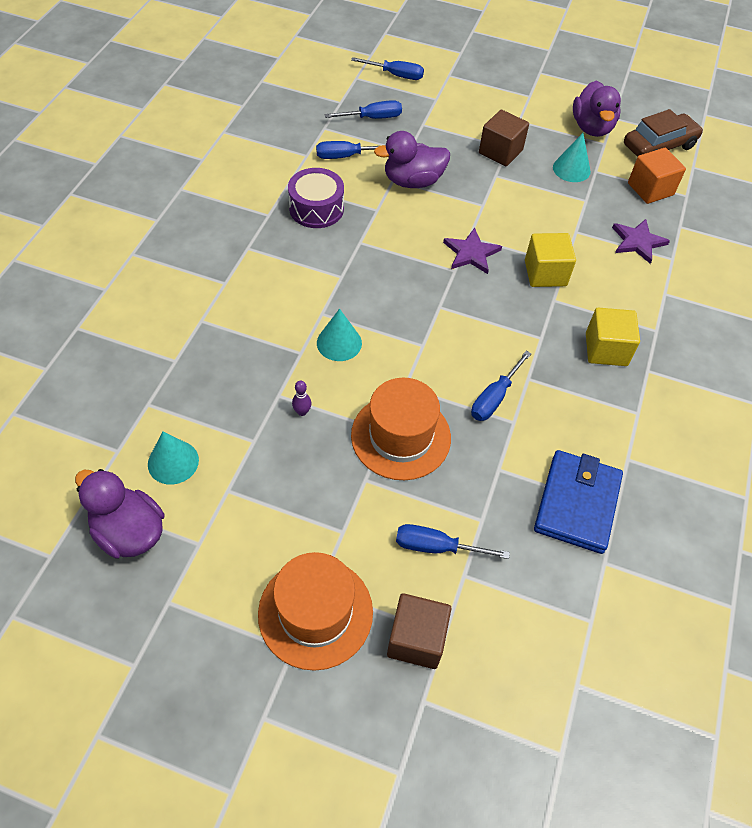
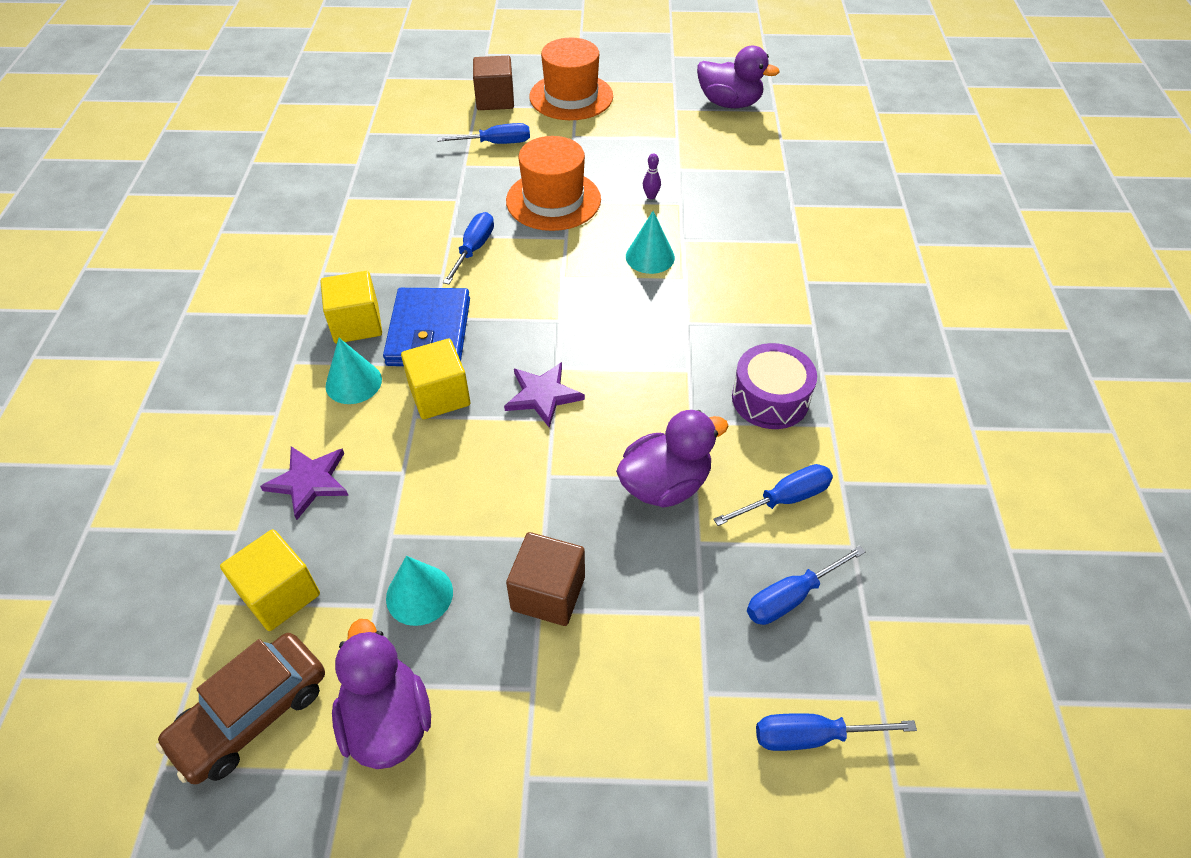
camera: 165 degrees right, 5 degrees down
(173, 462) = (732, 143): turquoise cone -> turquoise cone (353, 382)
(577, 504) = (382, 192): blue wallet -> blue wallet (429, 332)
(650, 189) = (280, 594): orange cube -> yellow cube

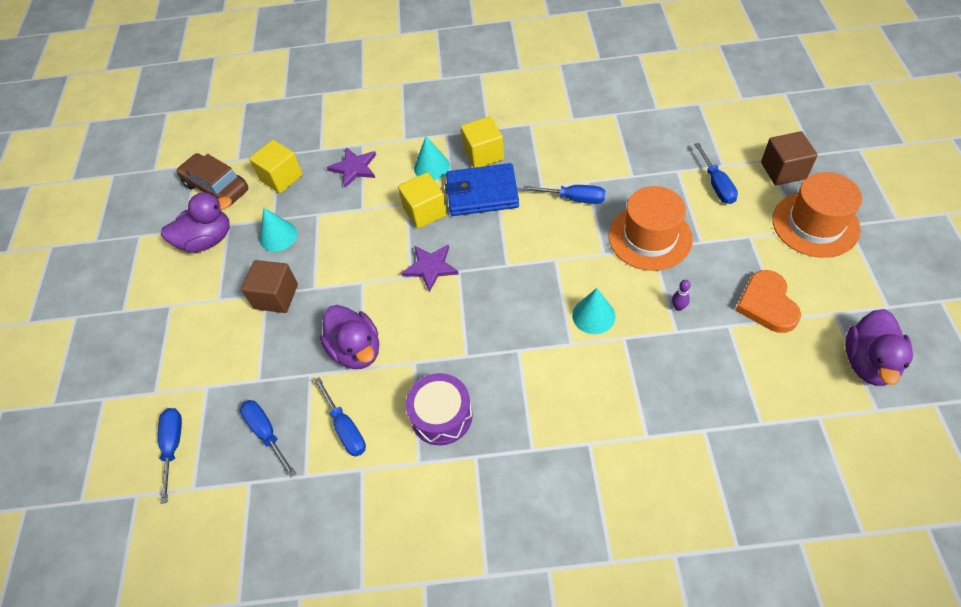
camera: 90 degrees right, 5 degrees up
(658, 142) = (767, 304): none -> orange heart

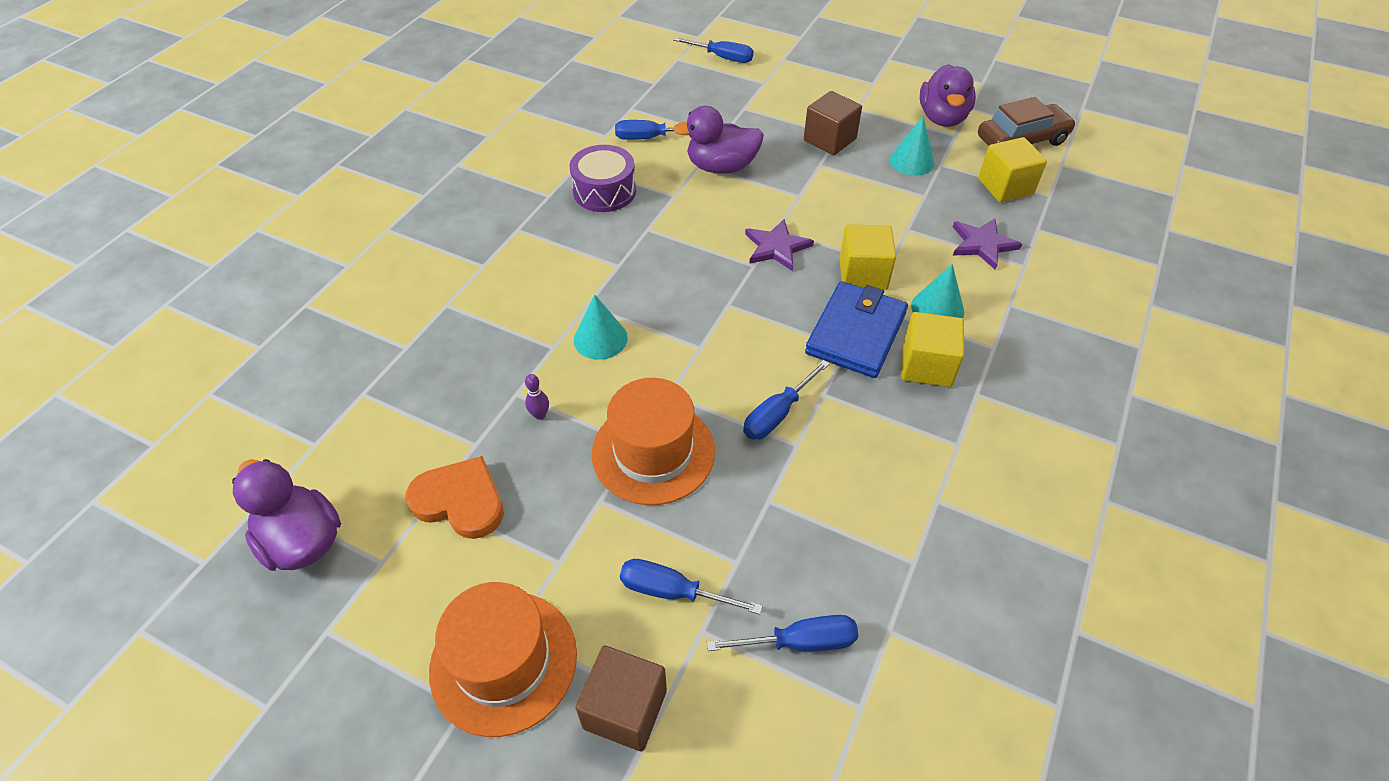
camera: 115 degrees right, 5 degrees down
(266, 433) = (687, 100): blue screwdriver -> blue screwdriver (799, 642)

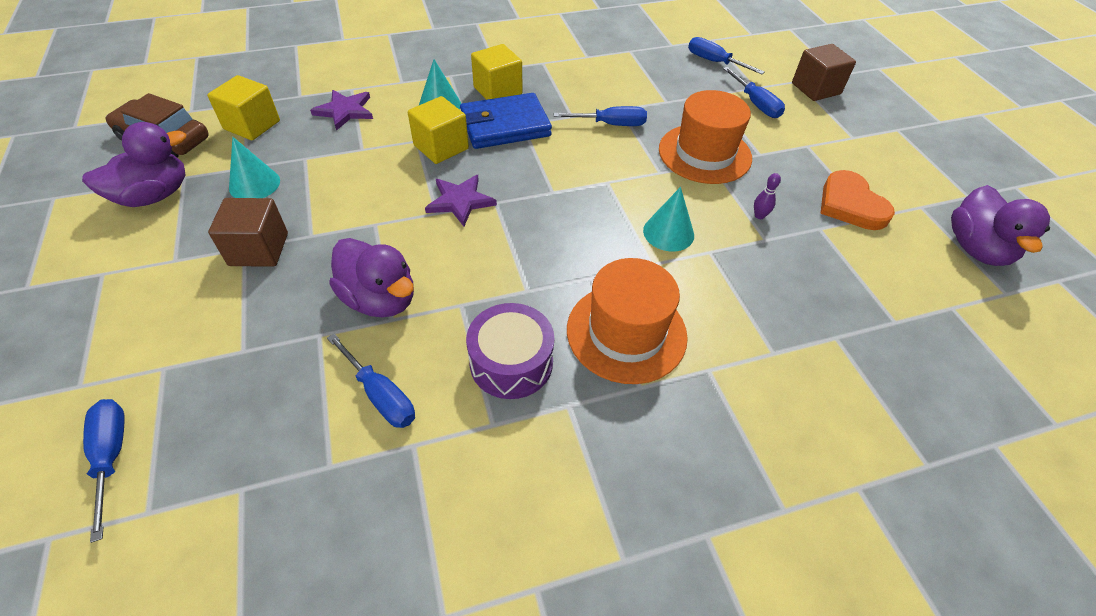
camera: 135 degrees left, 0 degrees up
(503, 661) = (866, 131): orange hat -> orange hat (626, 332)

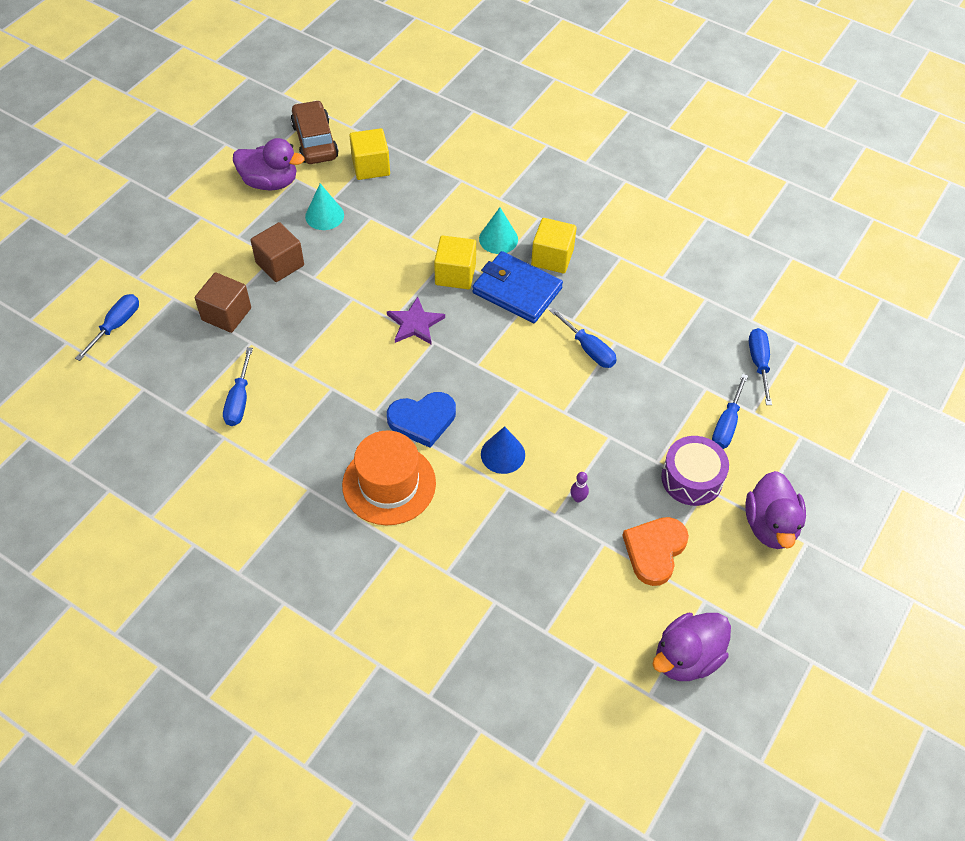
camera: 50 degrees right, 5 degrees up
(345, 111) = (435, 197): purple star -> none
(380, 299) = (299, 348): purple duck -> purple duck (770, 525)
(511, 362) = (313, 442): purple drum -> purple drum (692, 478)
(574, 261) = (422, 420): none -> blue heart
(668, 232) = (503, 454): turquoise cone -> blue cone
(704, 153) = (617, 426): orange hat -> none
(816, 89) = (803, 455): brown cube -> brown cube (226, 314)

